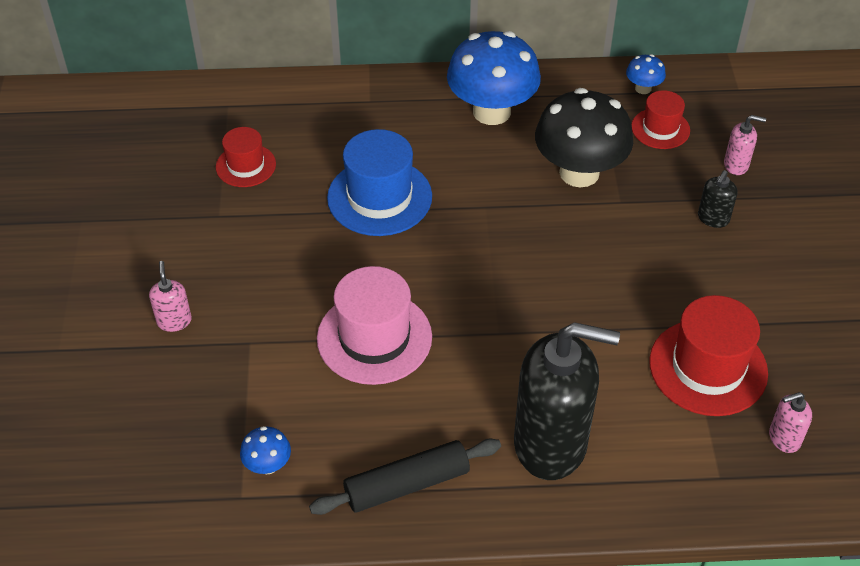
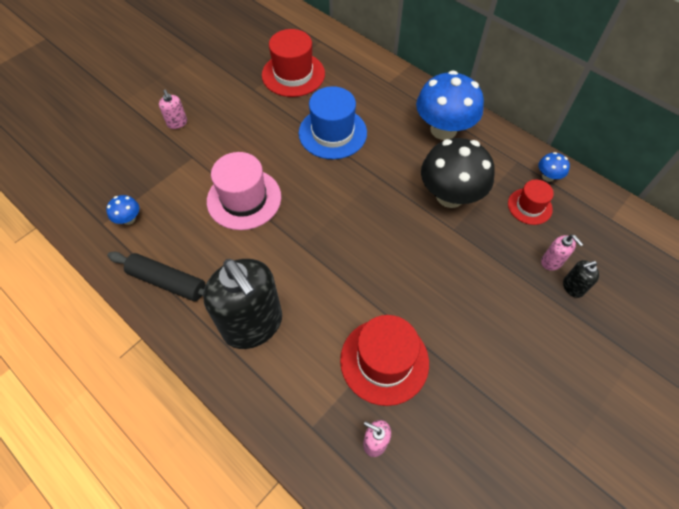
camera: 45 degrees right, 10 degrees up
(174, 321) = (177, 123): pink soap dispenser -> pink soap dispenser turned 120 degrees clockwise
(246, 165) = (293, 74): red hat -> red hat, size x1.71
(713, 218) = (496, 281): black soap dispenser -> black soap dispenser (572, 287)

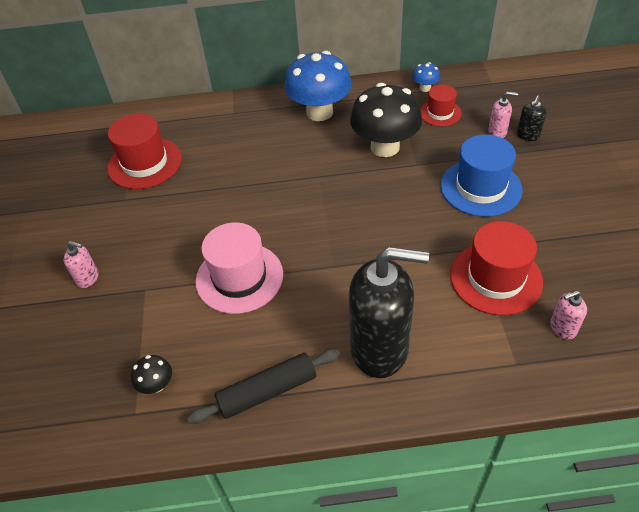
camera: 45 degrees left, 10 degrees down
(129, 219) = (156, 385): blue mushroom -> black mushroom
(332, 133) = (241, 176): blue hat -> blue hat (480, 187)

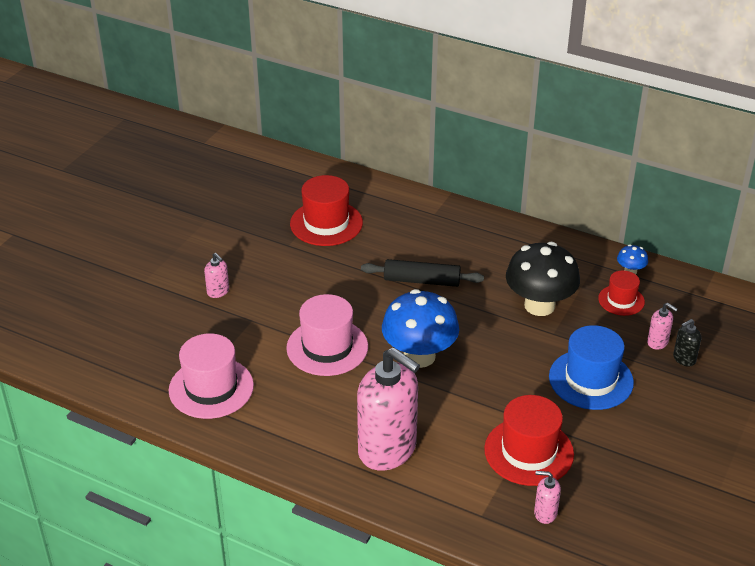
camera: 30 degrees right, 10 degrees down
(156, 385) = (211, 388): black mushroom -> pink hat
(267, 391) = (282, 432): black rolling pin -> black rolling pin (422, 280)
(319, 112) = (510, 248): blue mushroom -> blue mushroom (419, 356)
(380, 348) = (387, 450): black soap dispenser -> pink soap dispenser

